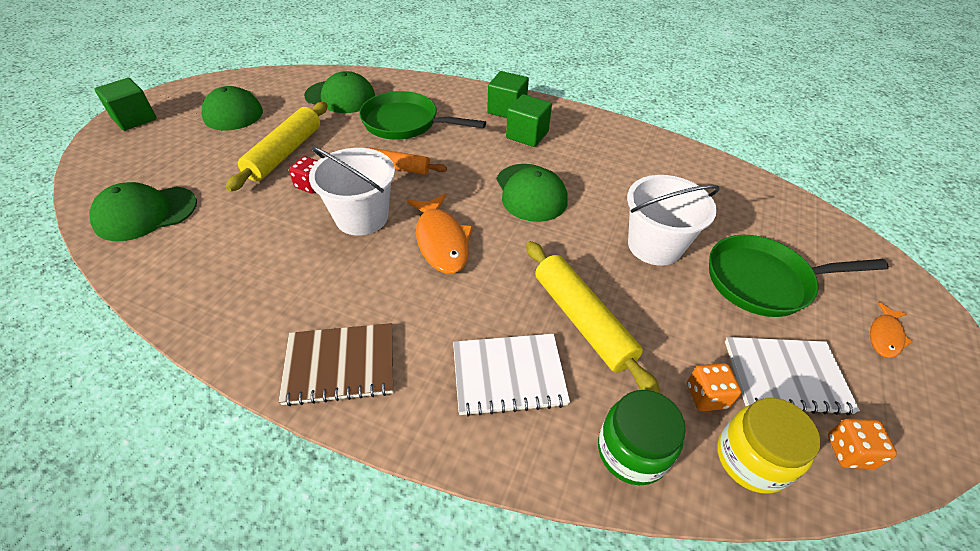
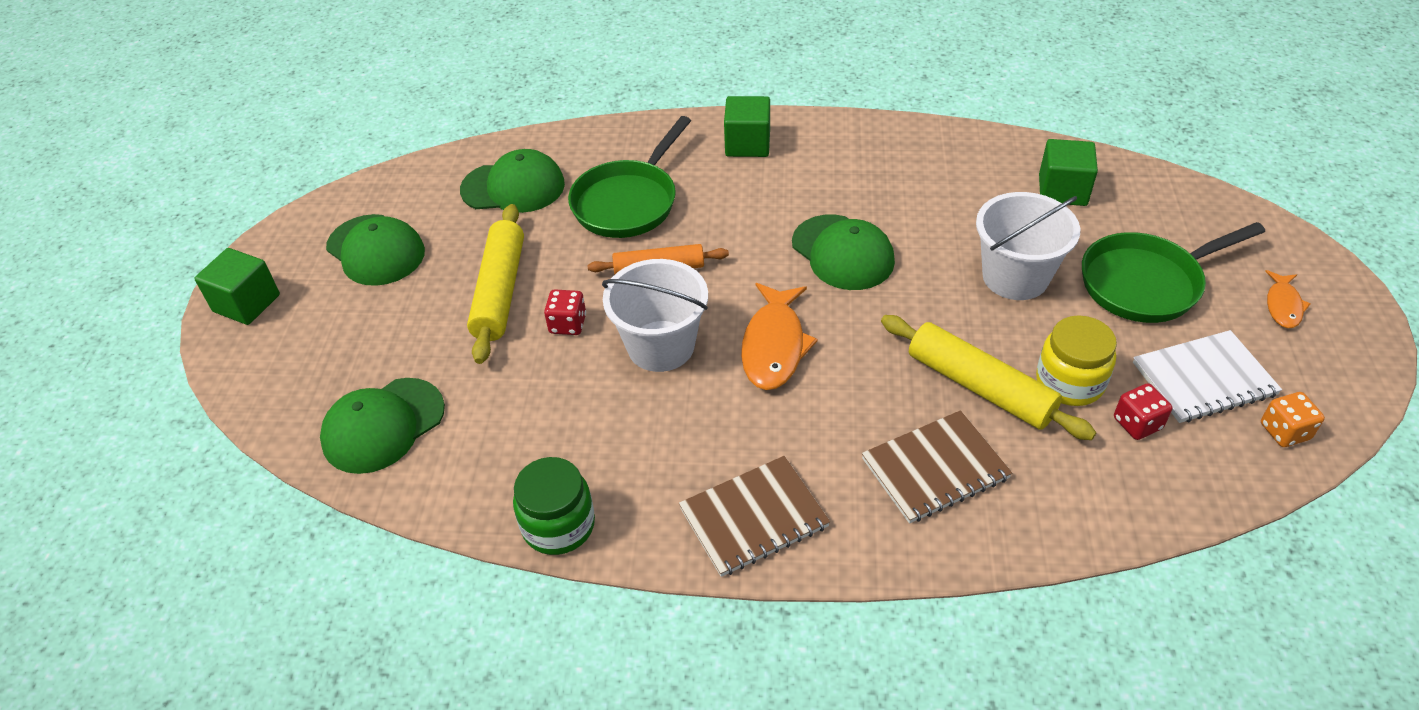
camera: 15 degrees left, 0 degrees up
(405, 123) = (628, 202): green pan -> green pan turned 60 degrees counterclockwise
(441, 241) = (774, 346): orange fish -> orange fish turned 45 degrees clockwise
(508, 375) = (935, 468): white notebook -> brown notebook
(527, 135) = (794, 174): green cube -> green cube (1062, 190)
(632, 451) = (1091, 499): green jar -> green jar (558, 525)
(706, 396) = (1137, 423): orange dice -> red dice
(751, 459) = (1201, 468): yellow jar -> yellow jar (1069, 382)

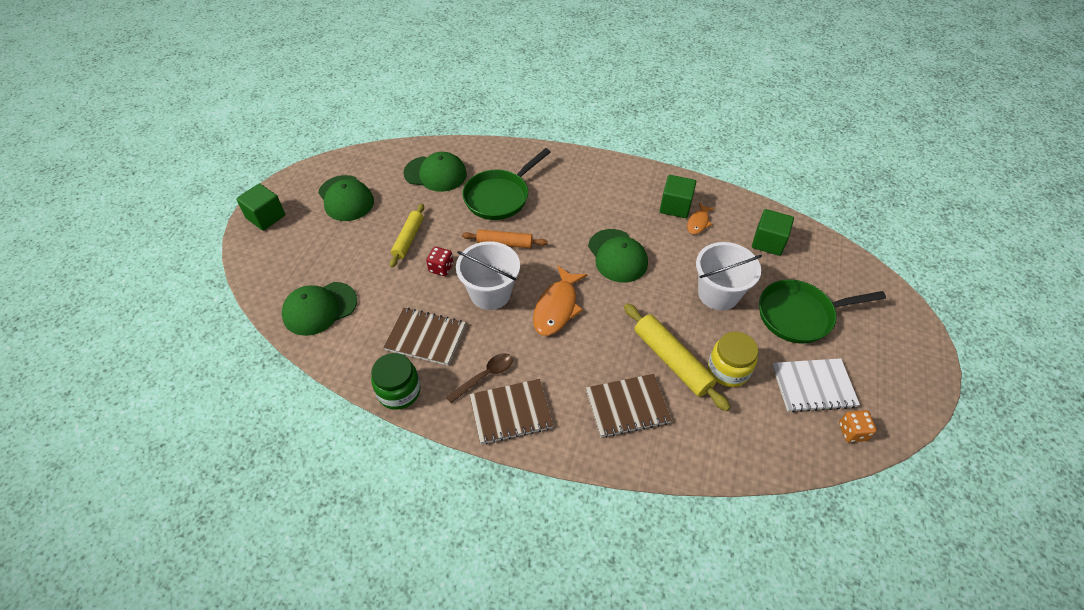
camera: 10 degrees right, 5 degrees up
(500, 291) = (408, 239): yellow rolling pin -> yellow rolling pin, size x0.66
(576, 433) = (425, 337): none -> brown notebook
(693, 472) = (485, 376): none -> brown spoon
(747, 144) = (583, 172): green cube -> green cube (675, 206)
(1137, 423) = (761, 406): red dice -> none
(1283, 305) = (882, 348): orange fish -> orange fish (698, 222)

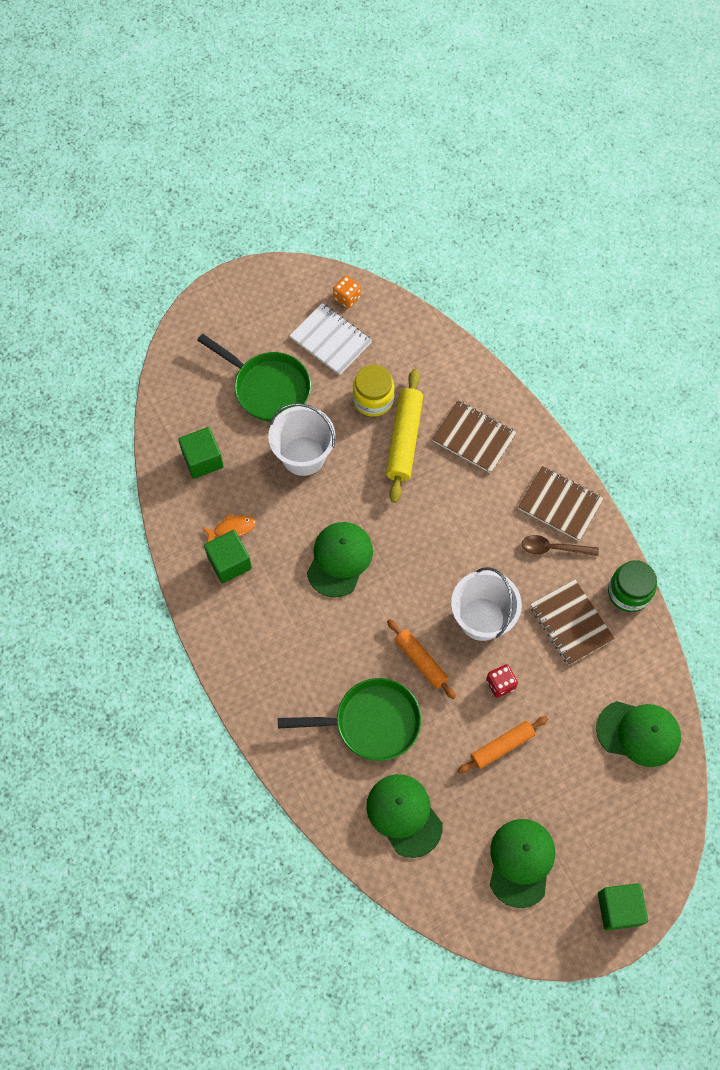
camera: 135 degrees left, 15 degrees up
(408, 239) = (502, 746): yellow rolling pin -> orange rolling pin
(557, 307) = (441, 557): orange fish -> none

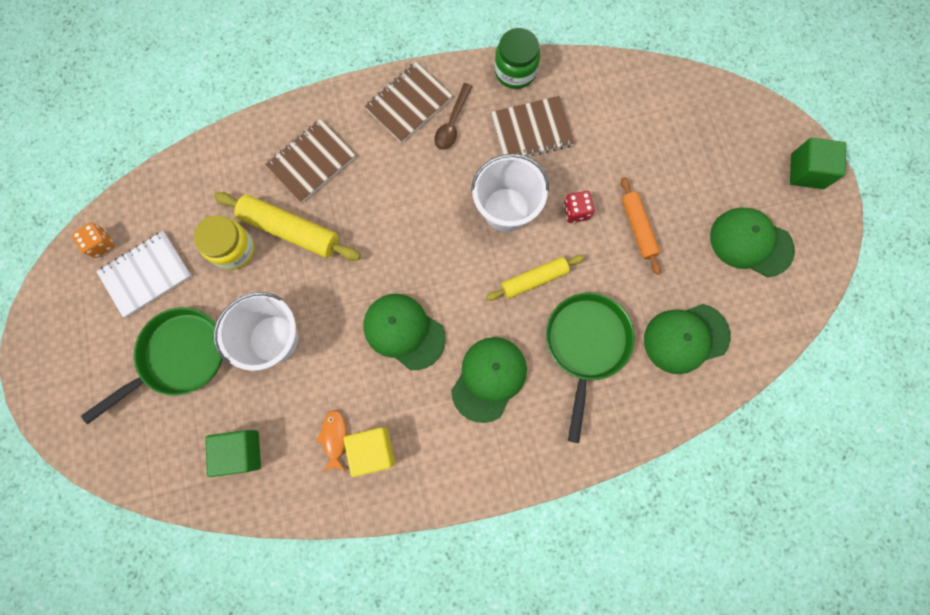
camera: 75 degrees left, 10 degrees up
(229, 562) = (373, 450): green cube -> yellow cube
(420, 661) = (534, 279): orange rolling pin -> yellow rolling pin
(638, 733) = (651, 105): green cap -> green cap (489, 379)

